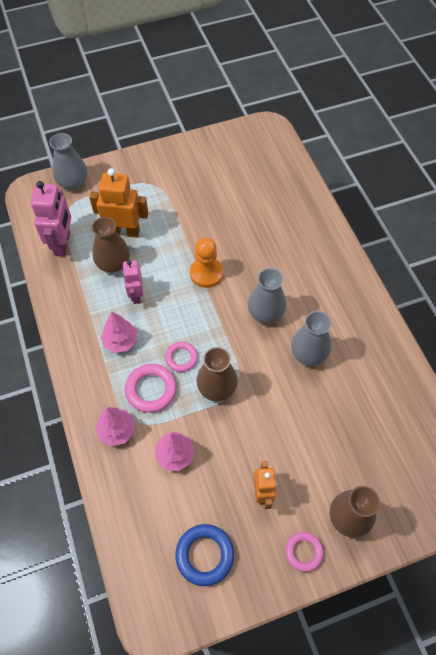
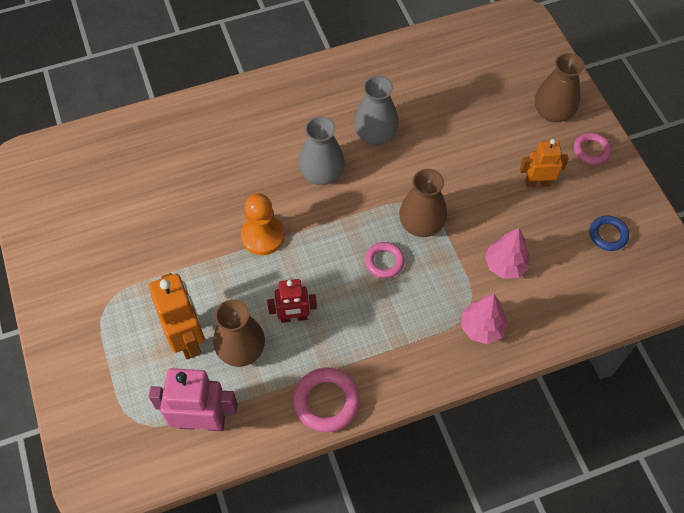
camera: 90 degrees left, 0 degrees up
(73, 182) = (85, 419): grey vase -> none
(120, 341) = (362, 332): pink tree -> none
(124, 231) = (187, 338): orange robot -> orange robot turned 150 degrees clockwise
(136, 295) = (293, 317): pink robot -> red robot
(151, 390) = (427, 293): pink ring -> pink ring (326, 401)
(204, 555) = (608, 235): blue ring -> blue ring, size x0.65

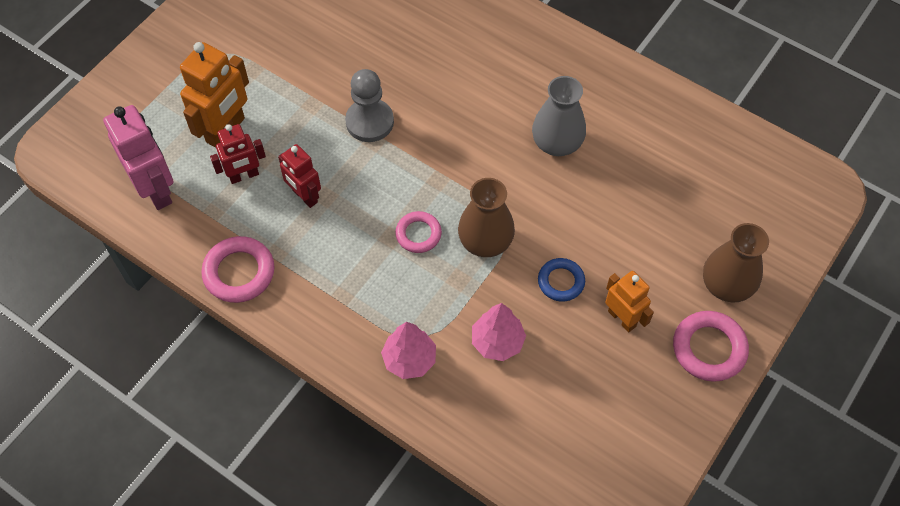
camera: 55 degrees right, 0 degrees up
(241, 349) = (244, 176): brown vase -> red robot
(263, 236) = (369, 122): orange pawn -> grey pawn
(322, 173) = (474, 126): grey vase -> none
(591, 150) = (709, 348): pink ring -> pink ring, size x1.54
(608, 235) = (612, 421): blue ring -> blue ring (561, 281)

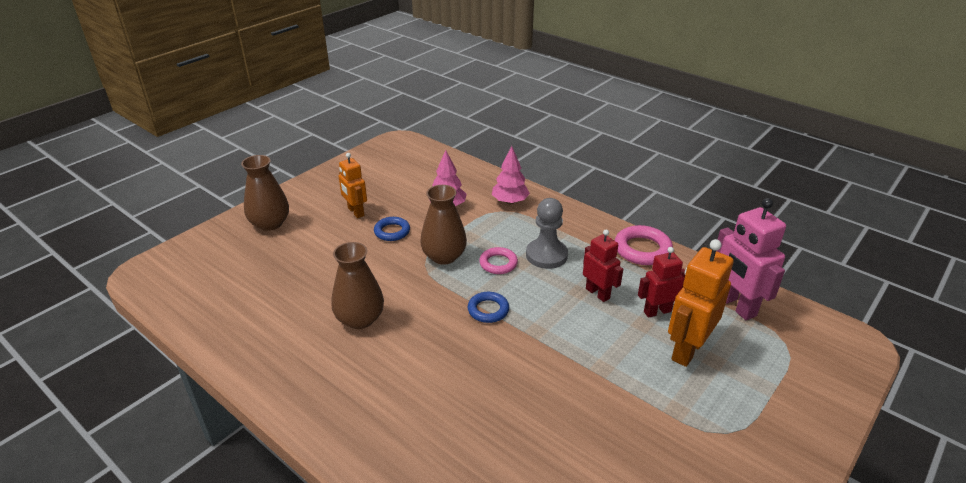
camera: 175 degrees left, 25 degrees down
(369, 122) = (540, 348): grey pawn -> grey pawn (546, 255)
(425, 164) = (488, 310): none -> blue ring
(557, 143) = (360, 319): grey vase -> brown vase
(709, 348) = (304, 196): pink ring -> none

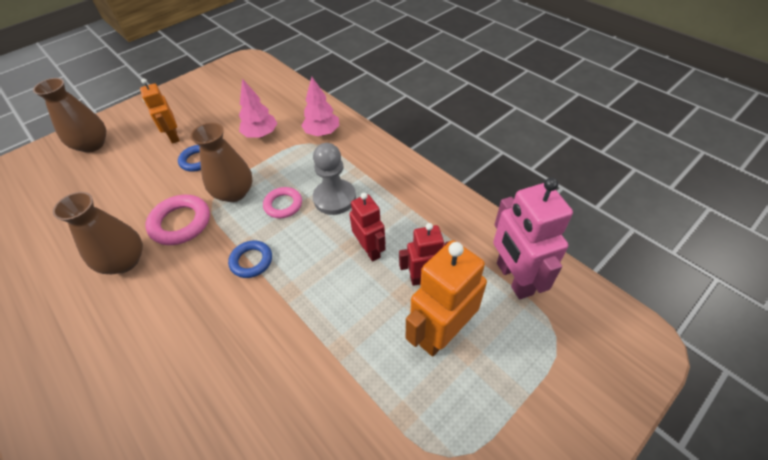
camera: 10 degrees right, 15 degrees up
(642, 249) = (435, 198): pink ring -> pink ring (181, 223)

